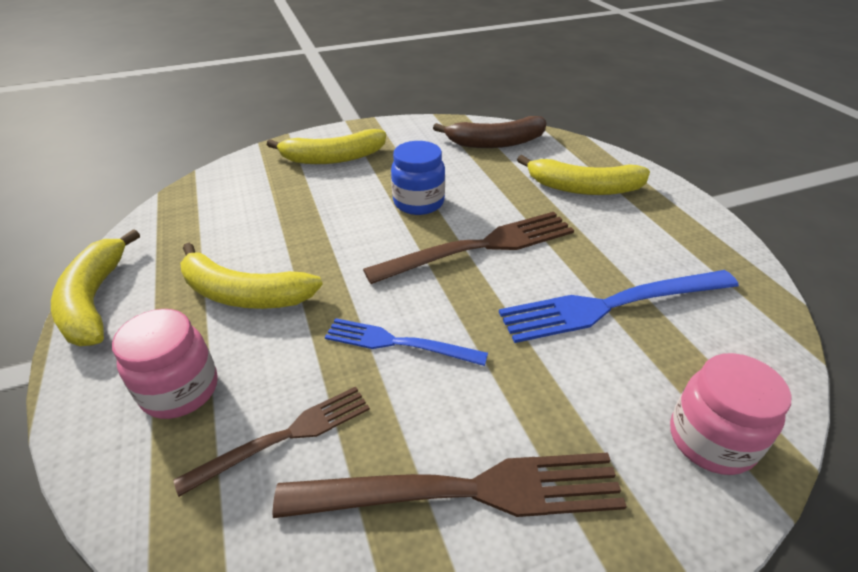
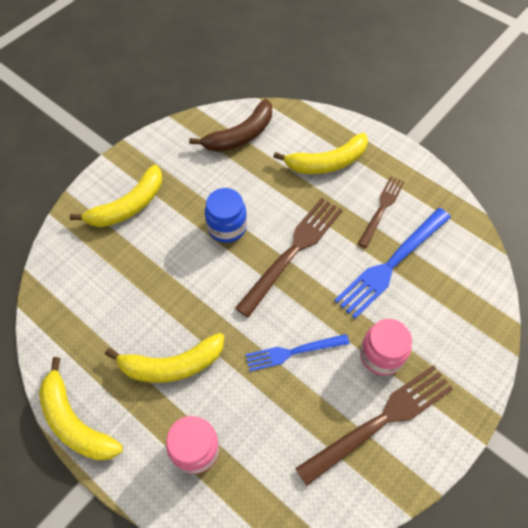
camera: 30 degrees left, 20 degrees up
(285, 437) = (276, 442): brown fork -> brown fork (382, 209)
(711, 440) = (472, 331): pink jar -> pink jar (381, 355)

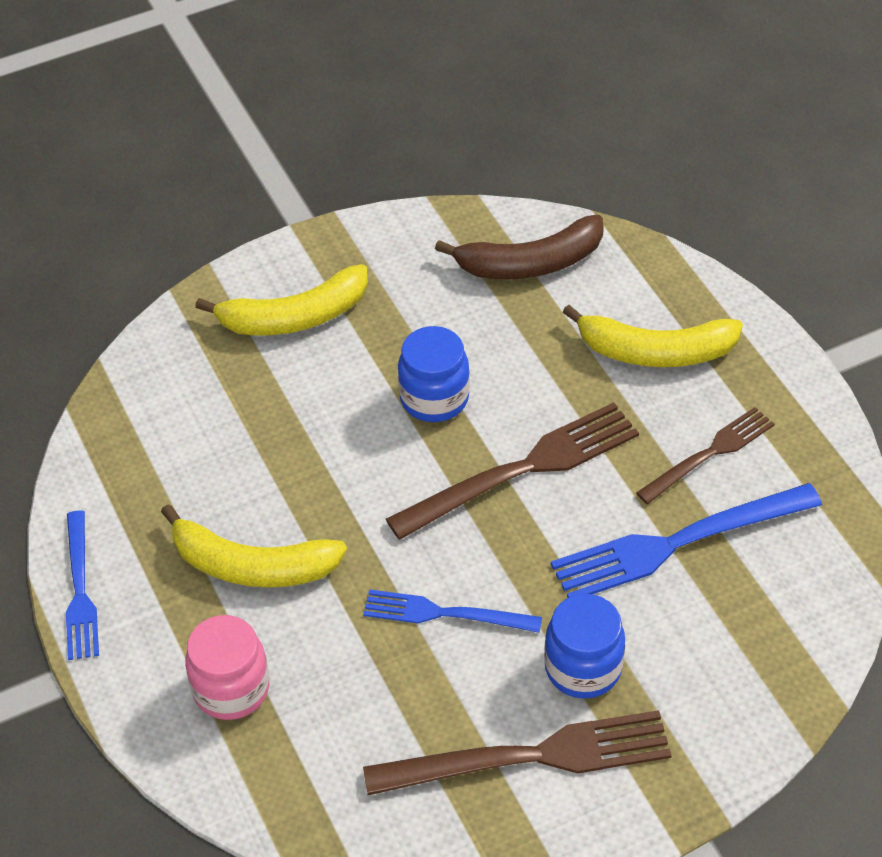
camera: 25 degrees right, 10 degrees down
(75, 422) = (80, 591): yellow banana -> blue fork
(381, 355) = (583, 668): pink jar -> blue jar

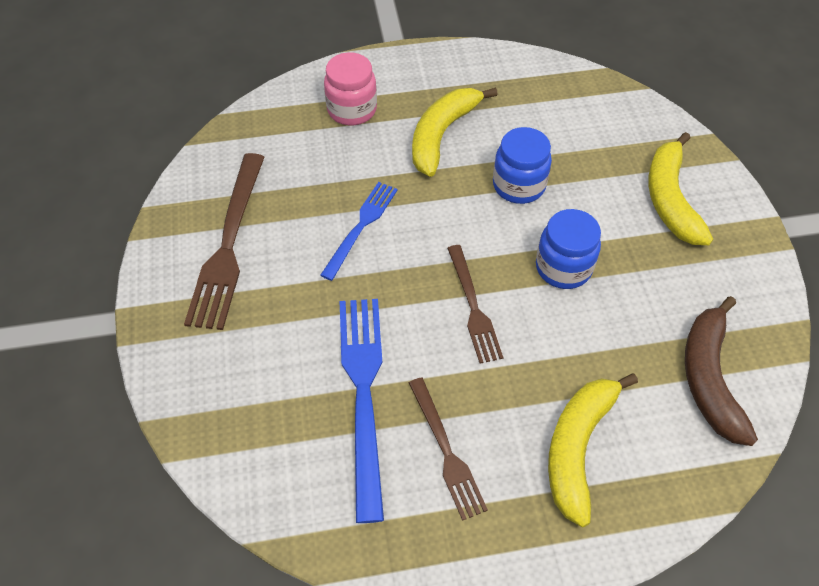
camera: 105 degrees right, 5 degrees up
(80, 591) = (453, 55): blue fork -> none
(523, 470) = (473, 307): brown fork -> brown fork, size x0.61
(583, 668) = (280, 294): blue jar -> blue jar (519, 185)

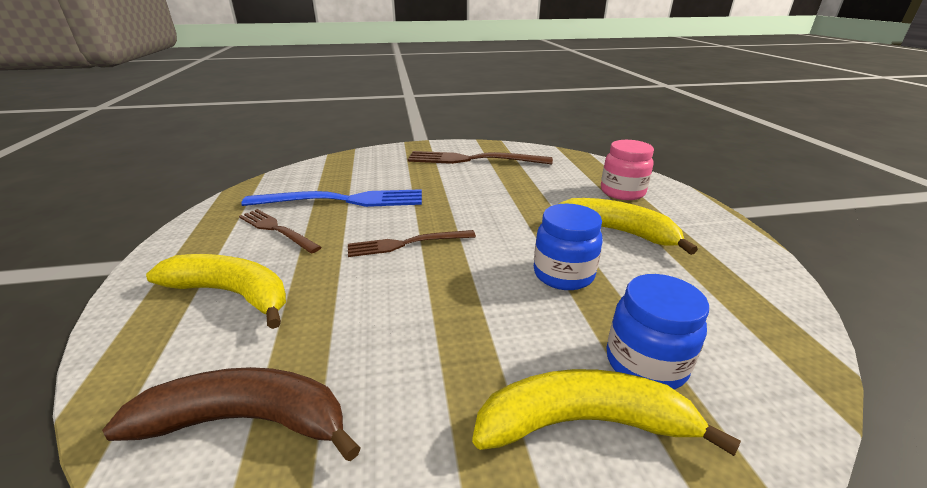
camera: 90 degrees right, 25 degrees down
(361, 226) = (493, 197): blue fork -> none
(446, 451) = (277, 229): brown fork -> brown fork turned 60 degrees clockwise
(563, 267) = (448, 299): blue jar -> blue jar (645, 363)

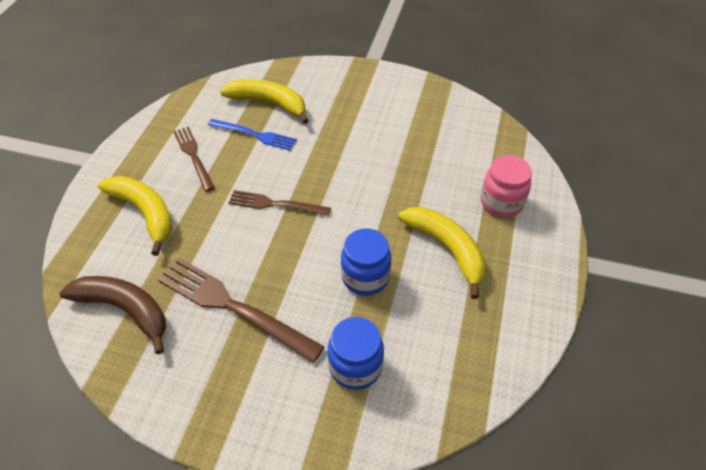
camera: 25 degrees right, 20 degrees up
(343, 200) = (255, 135): blue fork -> blue fork, size x0.61
(473, 159) = (399, 108): brown fork -> brown fork (233, 306)
(583, 422) = (287, 384): yellow banana -> yellow banana (269, 103)

